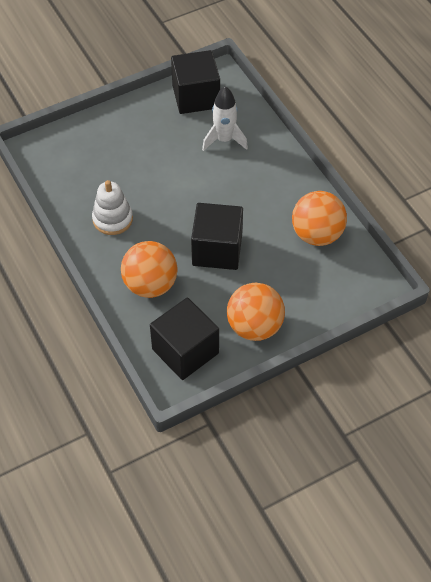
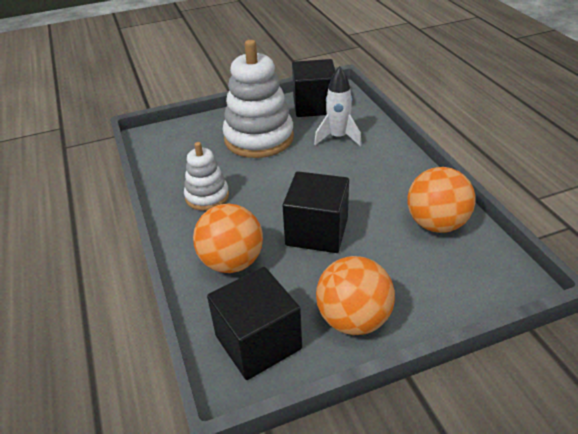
camera: 10 degrees right, 15 degrees down
(147, 145) = (259, 138): none -> white stacking toy

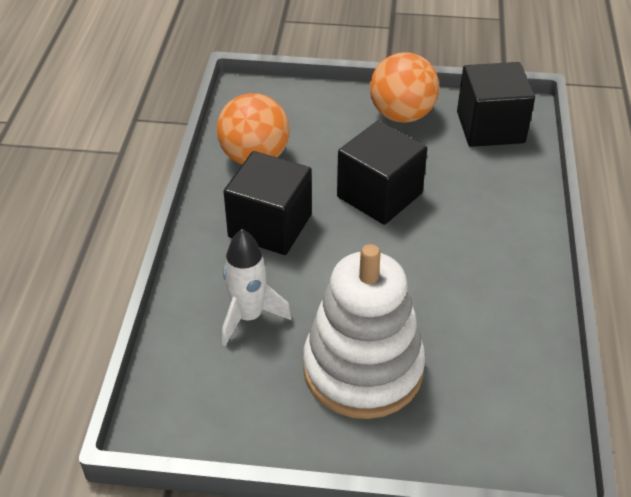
camera: 155 degrees left, 5 degrees up
(207, 196) = (484, 290): white stacking toy -> none
(232, 262) = (486, 198): orange ball -> none
(314, 106) = (225, 408): black cube -> black cube (270, 226)

